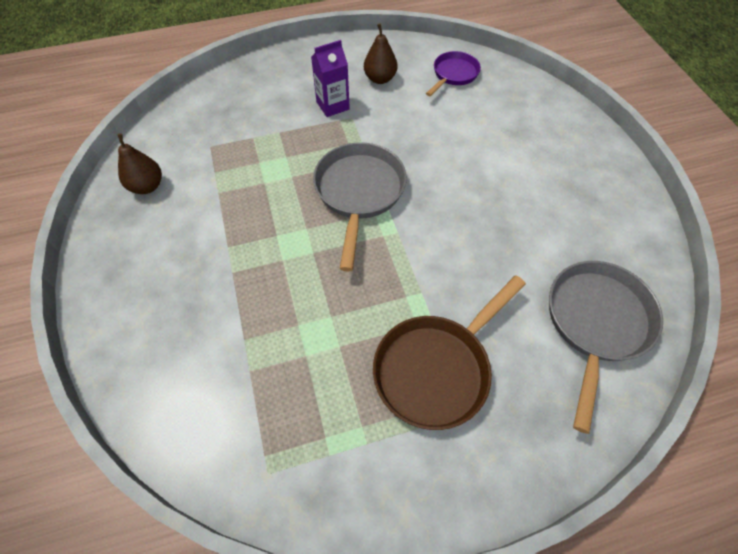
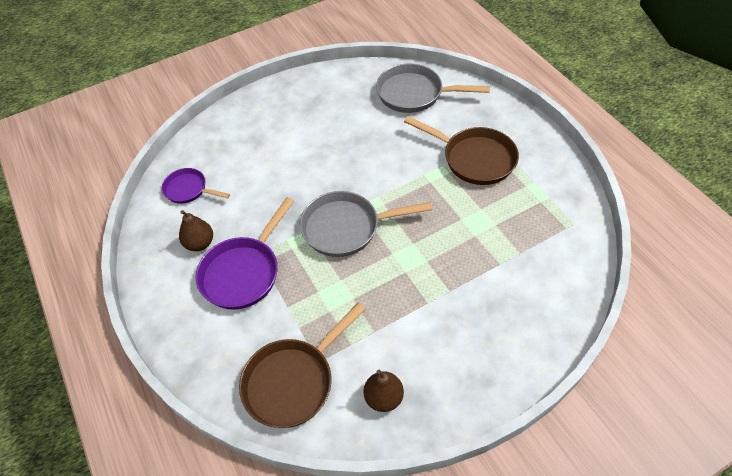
camera: 100 degrees left, 5 degrees down
(200, 127) = (293, 381): none -> brown pan
(332, 105) = (243, 272): purple carton -> purple pan

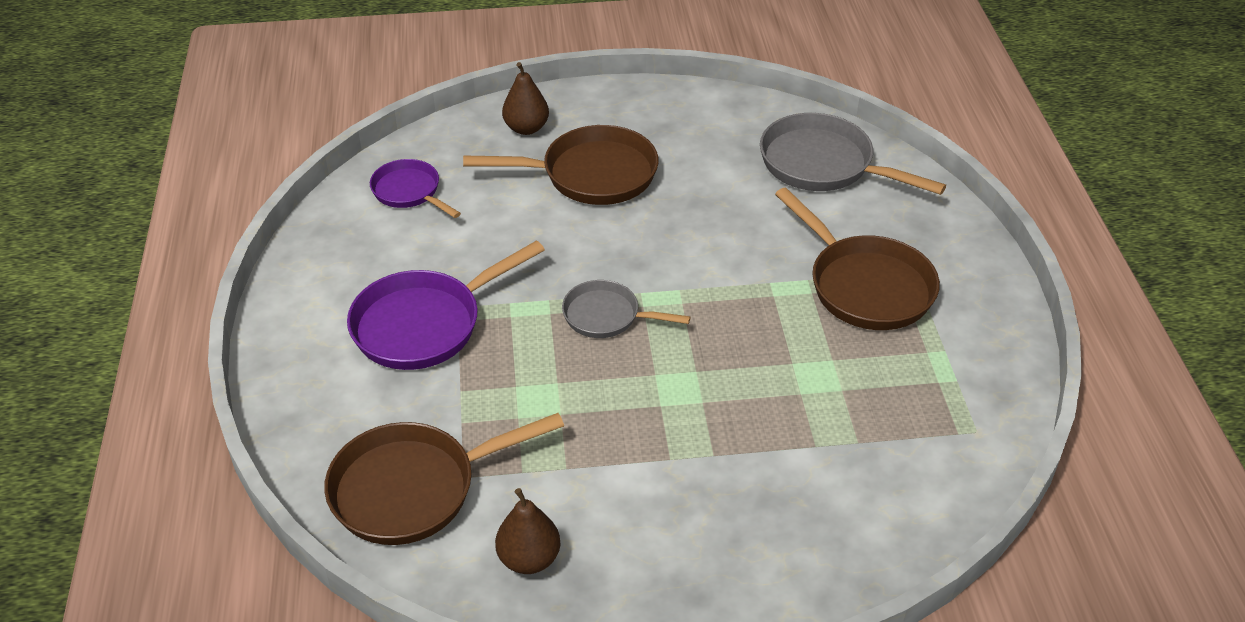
camera: 20 degrees right, 10 degrees down
(200, 243) = (385, 266): brown pear -> brown pear (526, 128)
(291, 142) = (591, 174): none -> brown pan
(346, 228) = (606, 316): grey pan -> grey pan, size x0.60

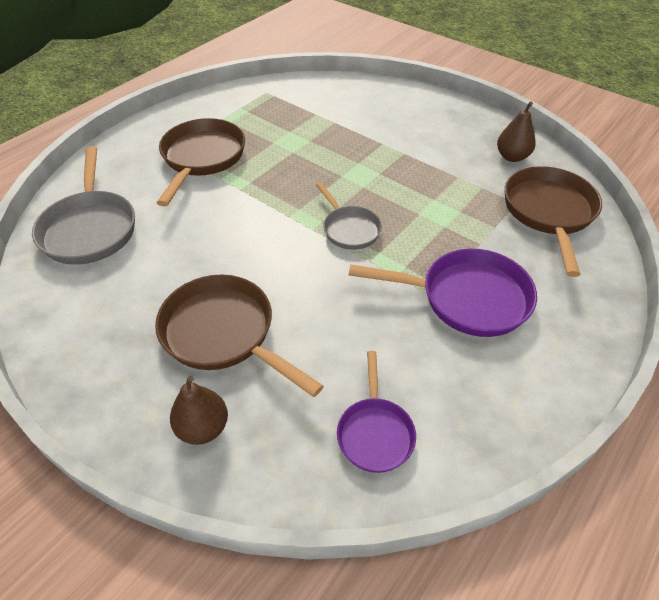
camera: 135 degrees left, 5 degrees up
(413, 489) = (549, 212): brown pan -> brown pan turned 105 degrees counterclockwise

